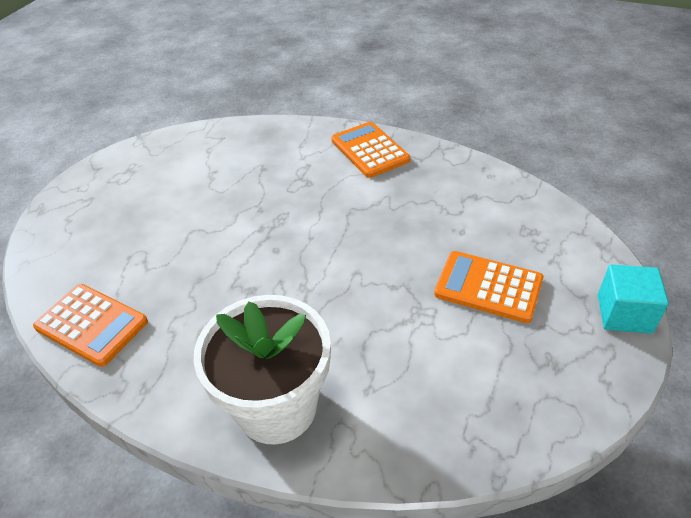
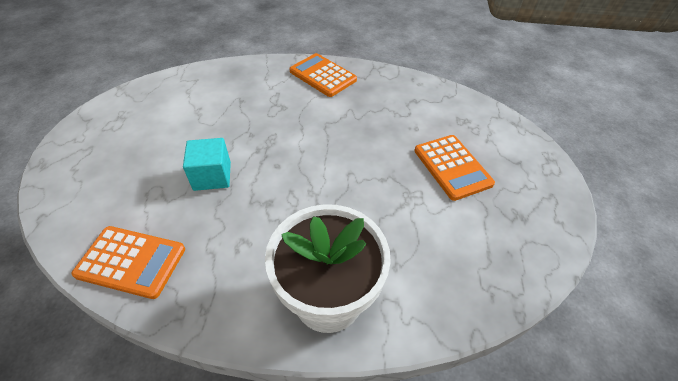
camera: 20 degrees left, 5 degrees up
(488, 287) = (452, 167): orange calculator -> orange calculator turned 120 degrees counterclockwise
(624, 314) = (550, 170): turquoise cube -> turquoise cube (212, 176)

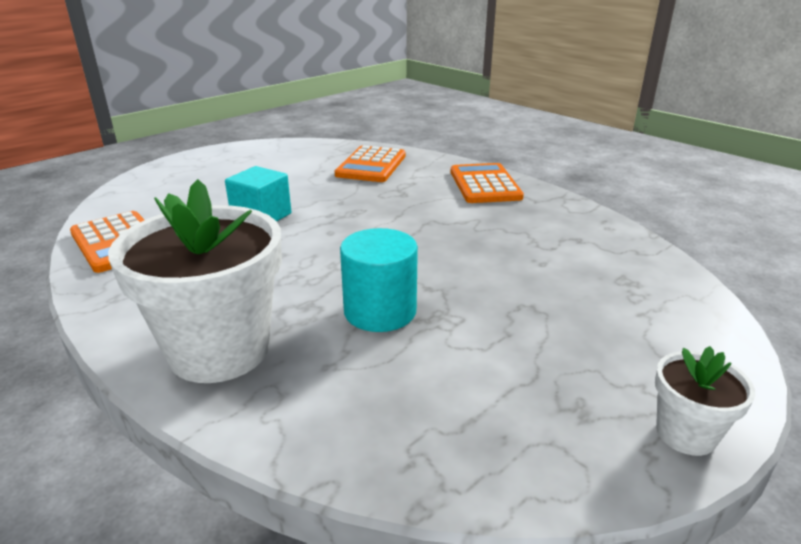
camera: 40 degrees right, 20 degrees down
(378, 212) = (380, 311): none -> turquoise cylinder
(452, 167) = (542, 316): orange calculator -> orange calculator (371, 165)
(561, 202) = (685, 434): none -> white flower pot

